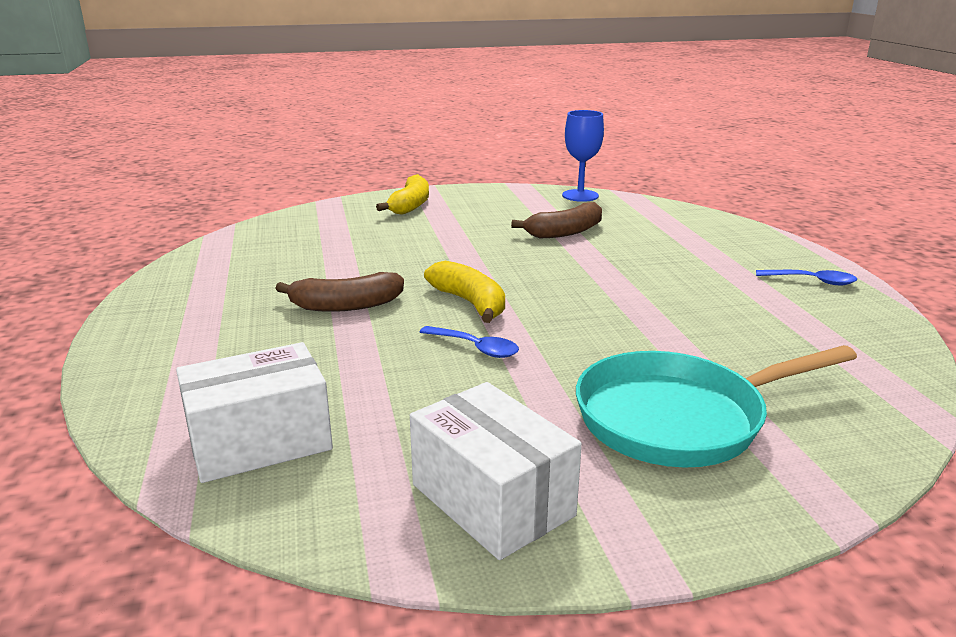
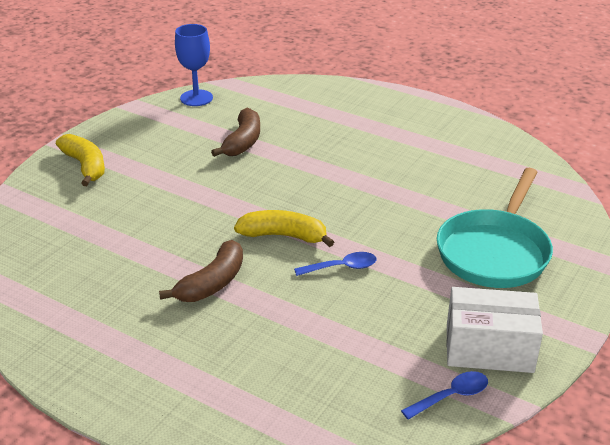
camera: 45 degrees left, 10 degrees up
(260, 442) = (339, 399): white box -> none
(812, 281) = (431, 119): blue spoon -> blue spoon (451, 396)

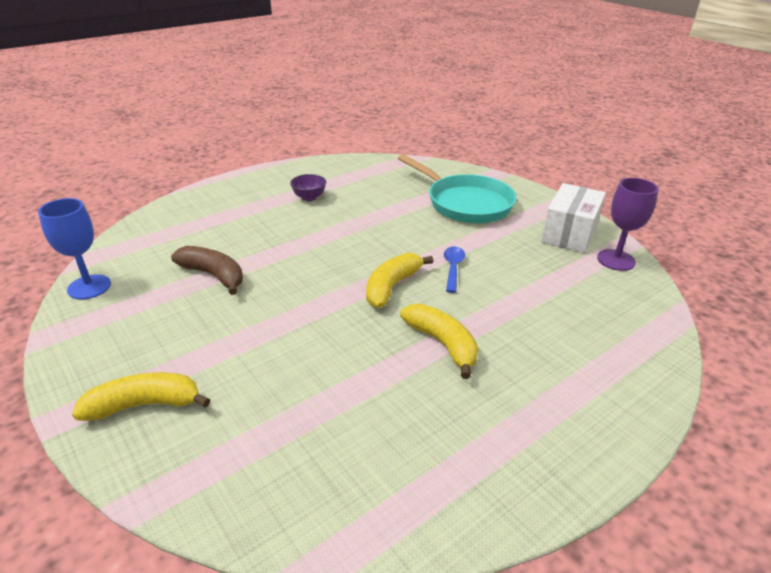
camera: 70 degrees left, 0 degrees up
(212, 283) = (442, 344): brown banana -> yellow banana
(412, 148) = (309, 197): none -> purple bowl
(451, 396) = (616, 260): blue spoon -> purple goblet

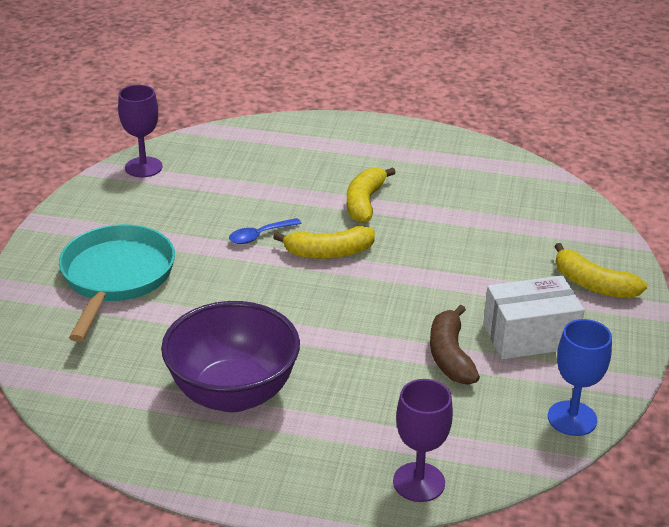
camera: 130 degrees left, 0 degrees up
(163, 216) = (419, 482): none -> purple goblet
(309, 197) = (233, 394): purple bowl -> purple bowl, size x2.47
(569, 233) = (117, 199): white box -> white box (529, 336)

